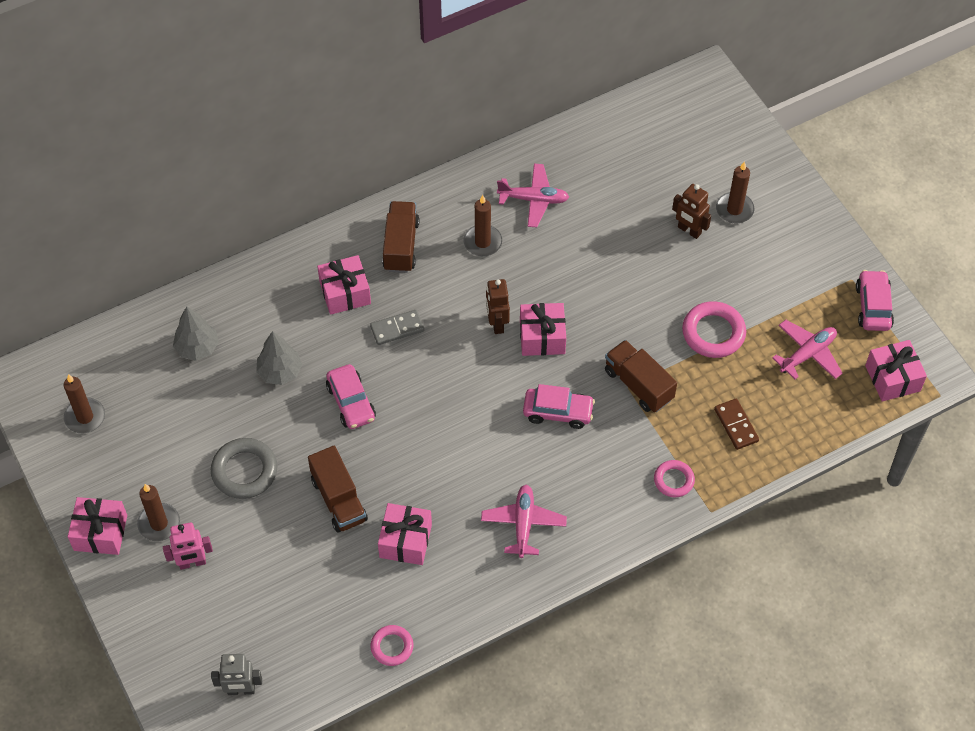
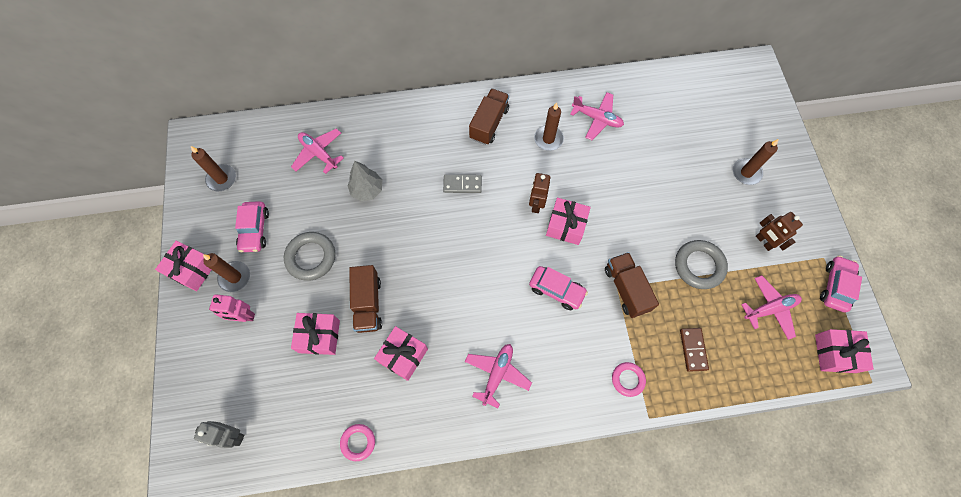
camera: 20 degrees right, 10 degrees up
(197, 348) = (318, 153): grey tree -> pink plane
(345, 293) = (436, 146): pink gift -> pink gift (319, 336)
(351, 402) = (407, 230): pink car -> pink car (255, 230)
(689, 230) = (706, 178): brown robot -> brown robot (764, 242)
(713, 333) = (699, 266): pink ring -> grey ring

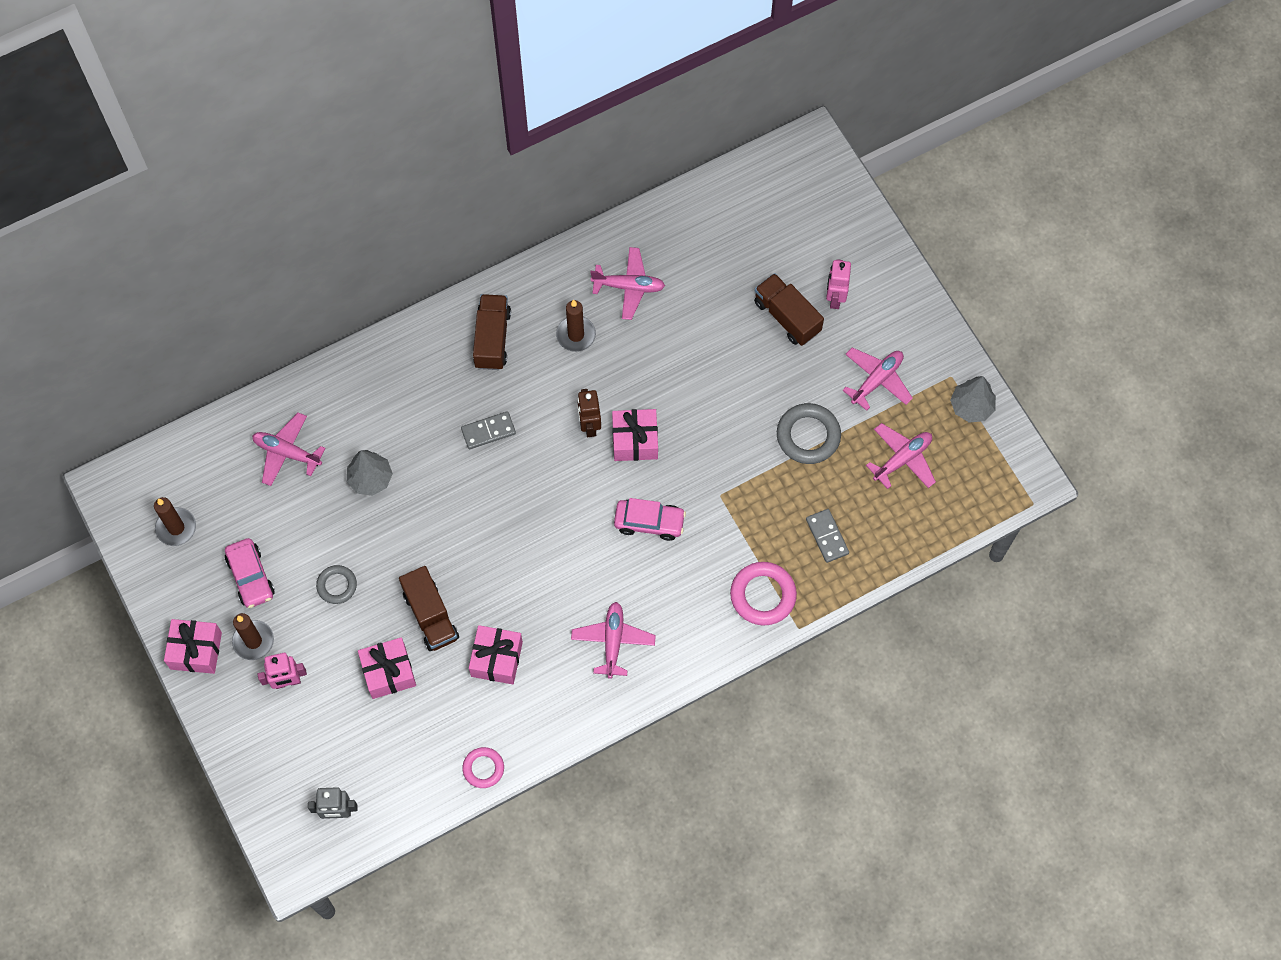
camera: 20 degrees left, 0 degrees up
(311, 257) = (337, 585): grey ring -> grey ring, size x0.61
(626, 289) = (731, 493): brown truck -> brown truck (787, 317)
(627, 379) = (763, 595): pink ring -> pink ring, size x1.63
(693, 349) = (827, 536): brown domino -> grey domino
(746, 172) = (835, 298): brown candle -> pink robot
(764, 242) = (877, 380): brown robot -> pink plane
(835, 286) = (971, 407): pink car -> grey tree
(835, 353) = (986, 485): pink gift -> none

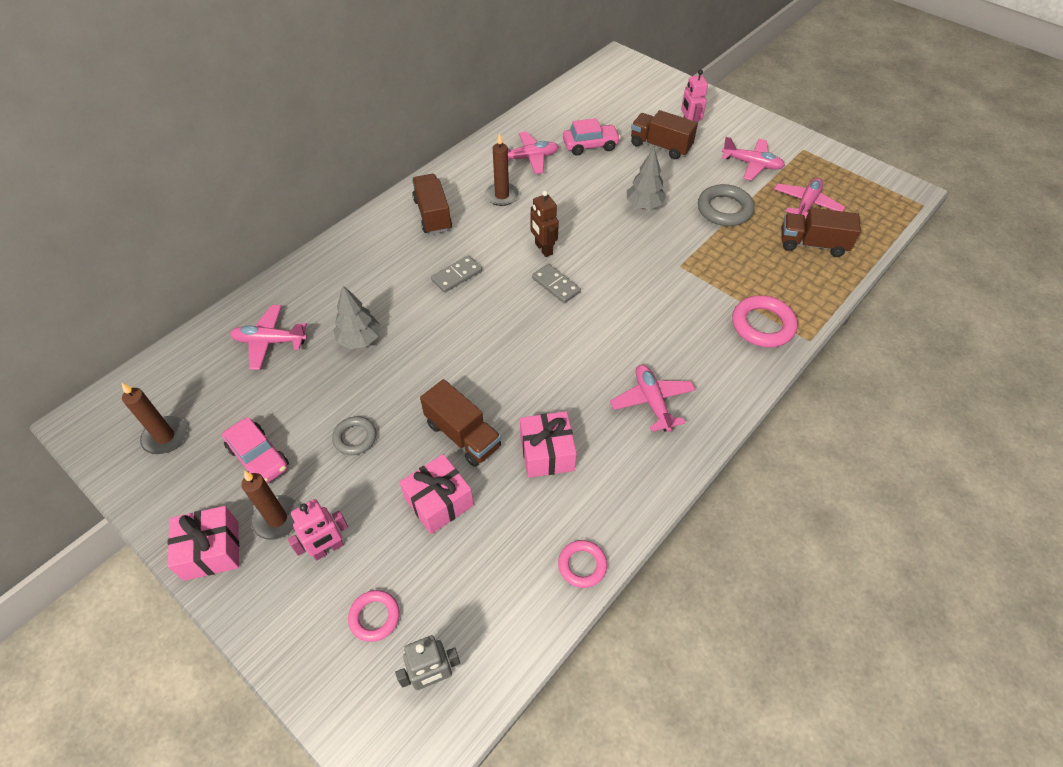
camera: 20 degrees left, 15 degrees down
(308, 751) = (374, 617): none -> pink ring
(635, 440) = (587, 249): pink gift -> none
(649, 522) = (632, 301): pink car -> pink car (590, 145)
(827, 536) = (785, 269): grey domino -> grey domino (556, 285)
(875, 515) = (812, 244): none -> brown truck
(877, 380) = (752, 164): pink plane -> pink plane turned 90 degrees clockwise
(971, 407) = (831, 162): grey tree -> grey tree (644, 205)

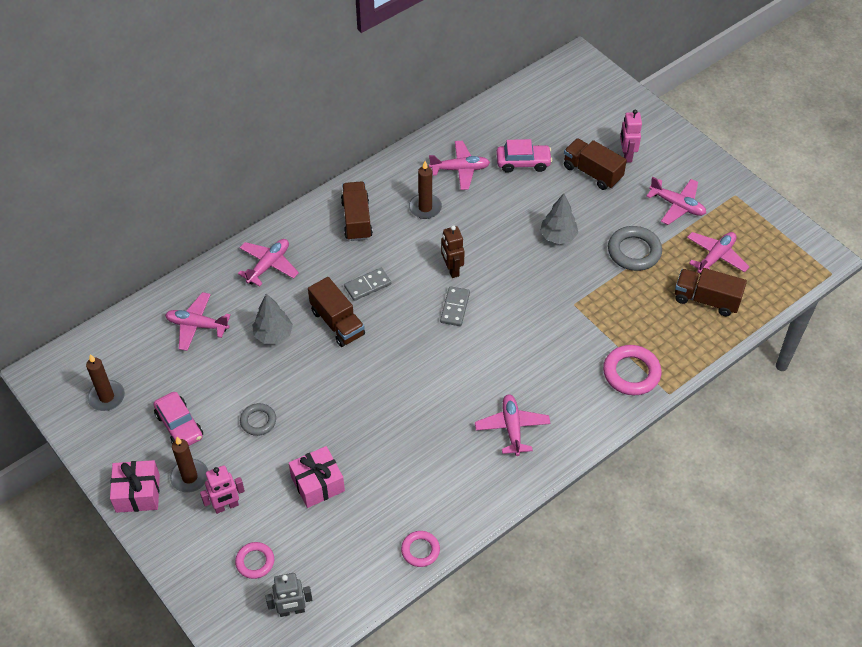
camera: 10 degrees right, 0 degrees up
(344, 269) = (269, 265): none -> pink plane
(463, 435) = (346, 432): brown truck -> brown truck (337, 323)
(547, 453) = (413, 458): pink gift -> none
(556, 285) = (455, 307): grey domino -> grey domino turned 45 degrees clockwise

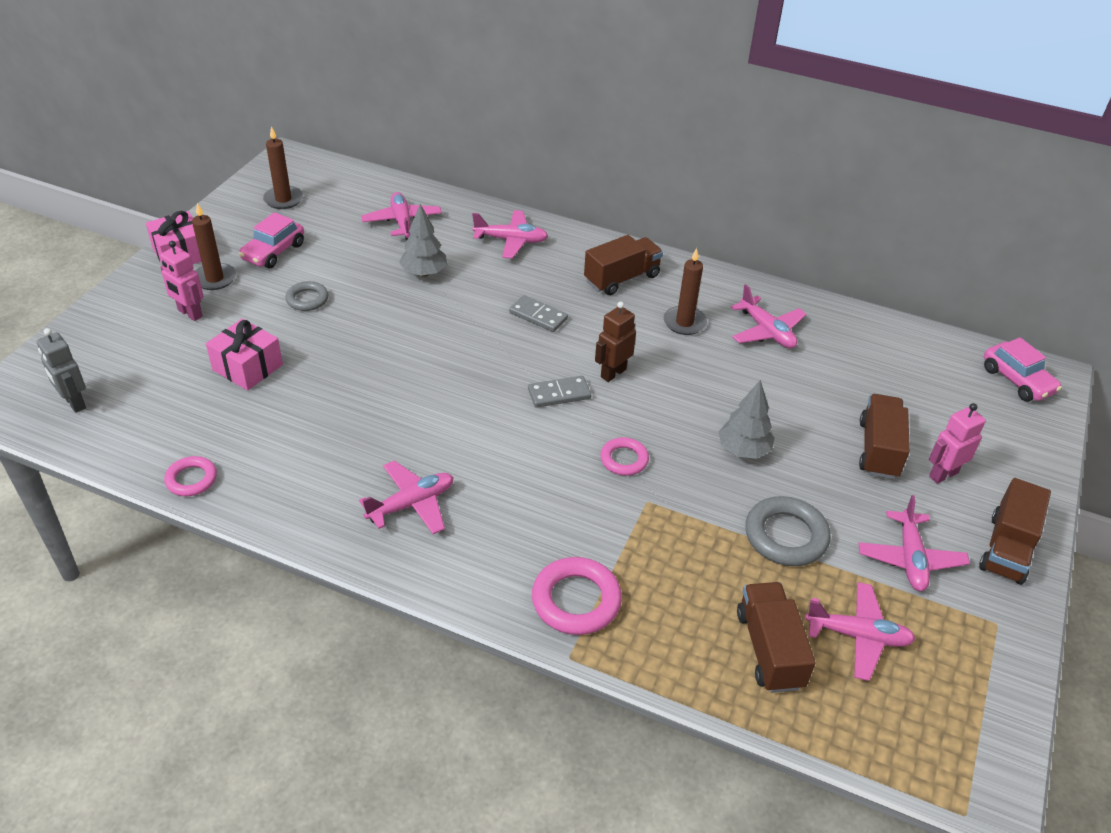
camera: 60 degrees right, 10 degrees down
(255, 562) = (128, 356): pink ring -> pink ring (624, 459)
(337, 323) = (471, 311): brown truck -> brown truck (1006, 548)
(523, 163) = (830, 380): pink car -> pink car (1017, 380)

